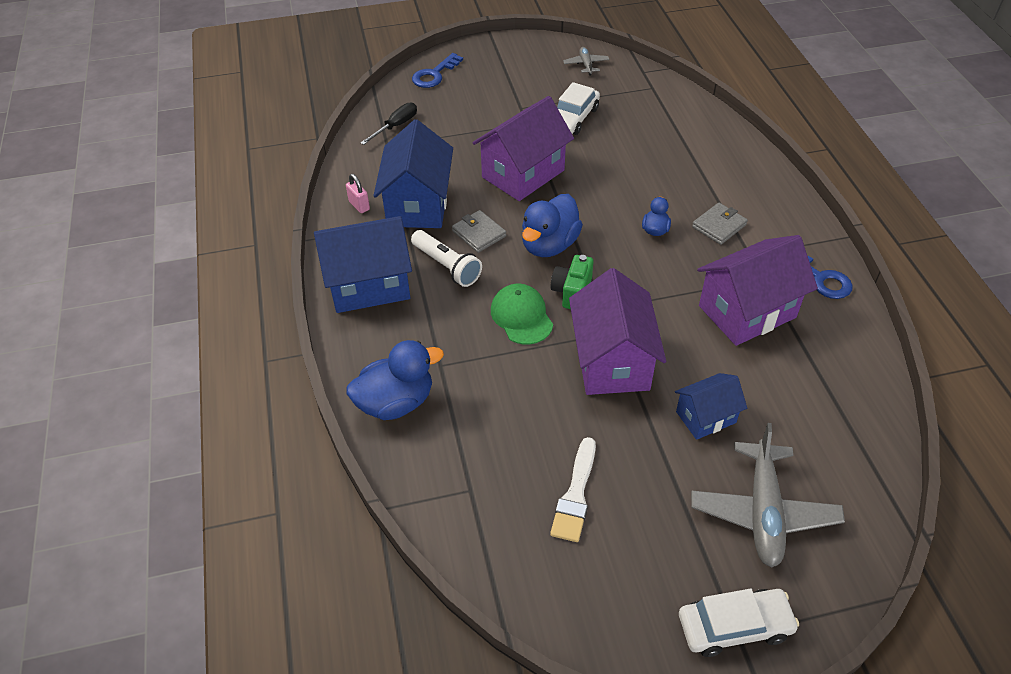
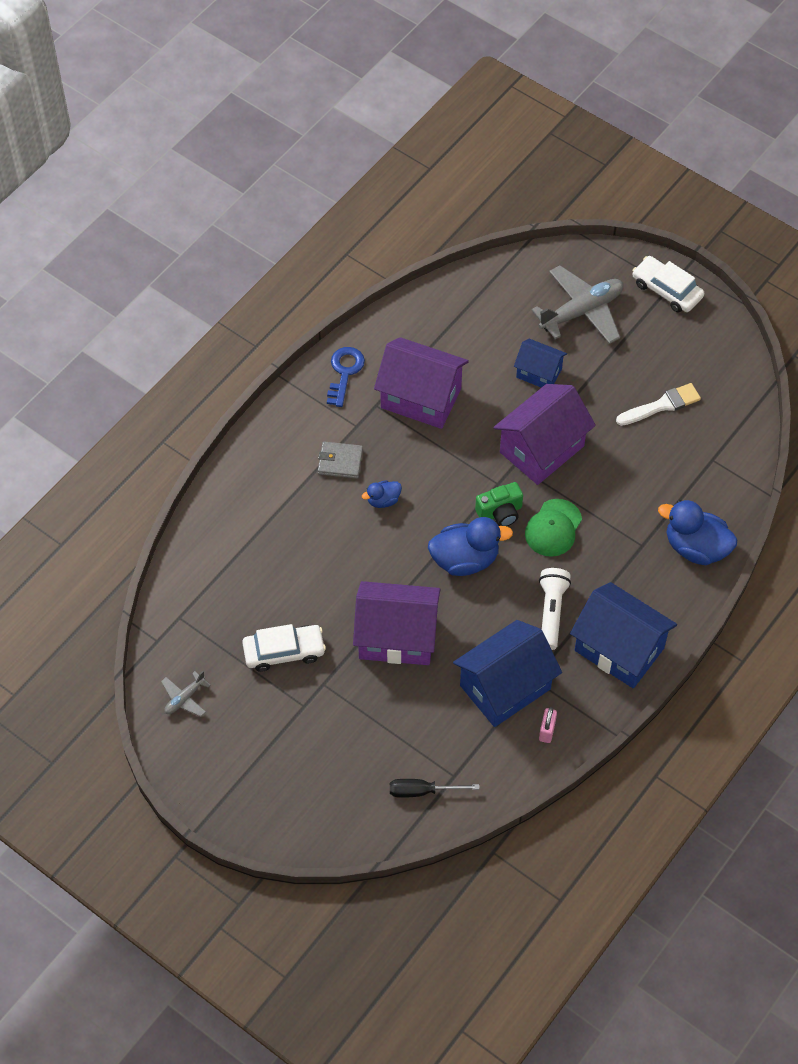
camera: 130 degrees left, 10 degrees up
(434, 74) = (314, 824): blue key -> none
(478, 233) = (497, 617): grey wallet -> none

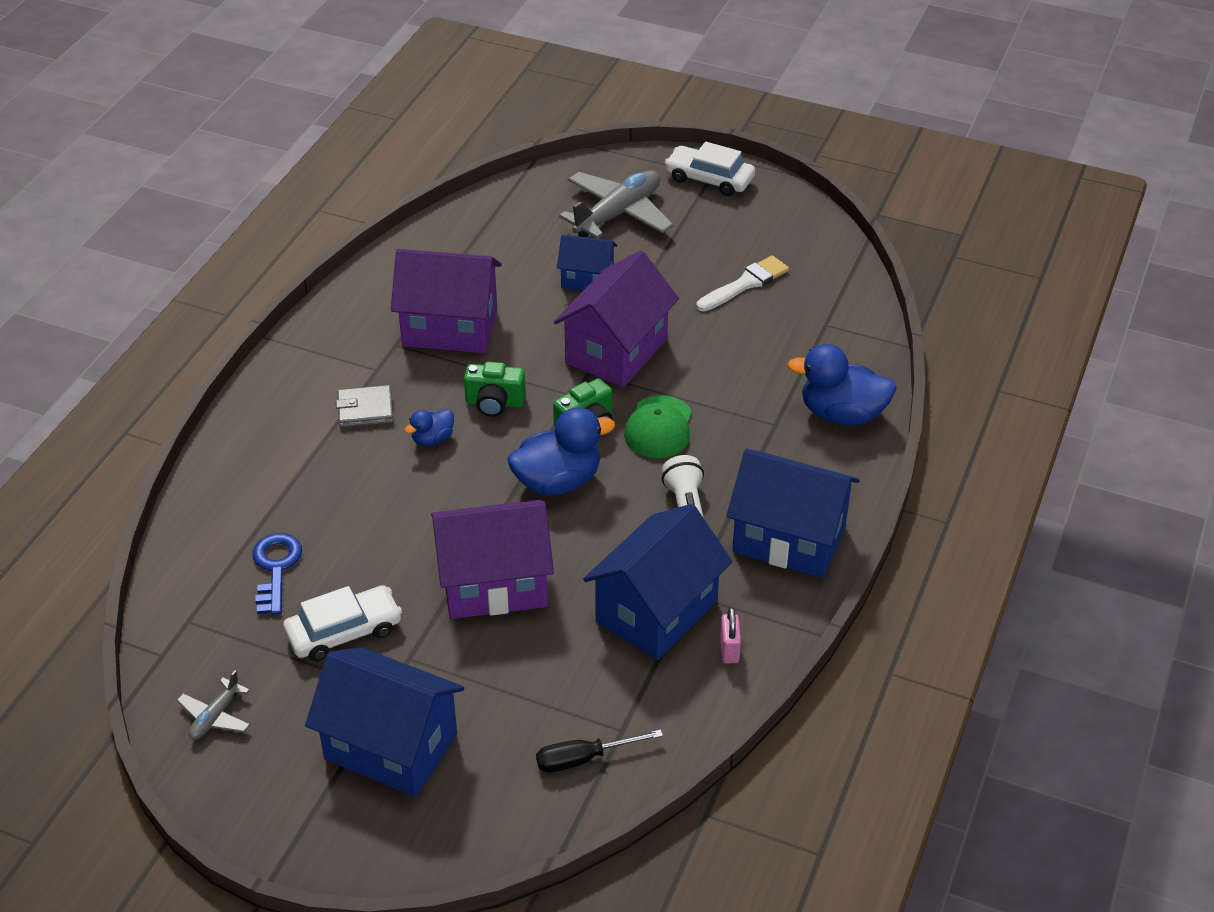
camera: 15 degrees left, 15 degrees down
(296, 750) = (391, 746): none -> blue house
(344, 373) = (346, 319): blue key -> blue key (276, 568)
(437, 477) = (494, 403): none -> green camera

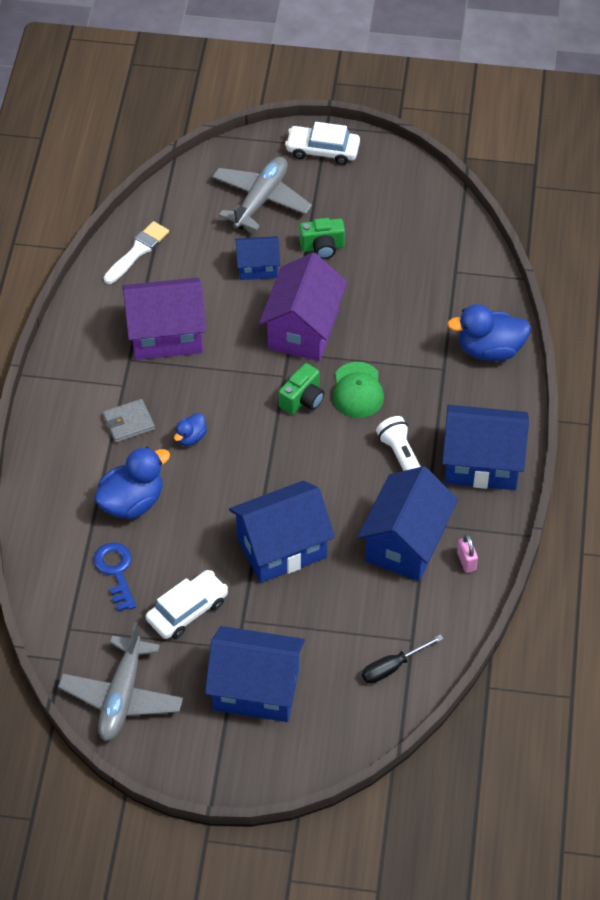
camera: 15 degrees left, 10 degrees up
(215, 716) = (122, 697): grey plane -> grey plane, size x2.05
(494, 403) = (226, 395): green camera -> green camera (322, 247)
(494, 584) = (281, 548): purple house -> blue house
(558, 481) = (298, 453): blue duck -> blue duck (132, 502)
(745, 284) = (382, 246): white brush -> white brush (137, 251)

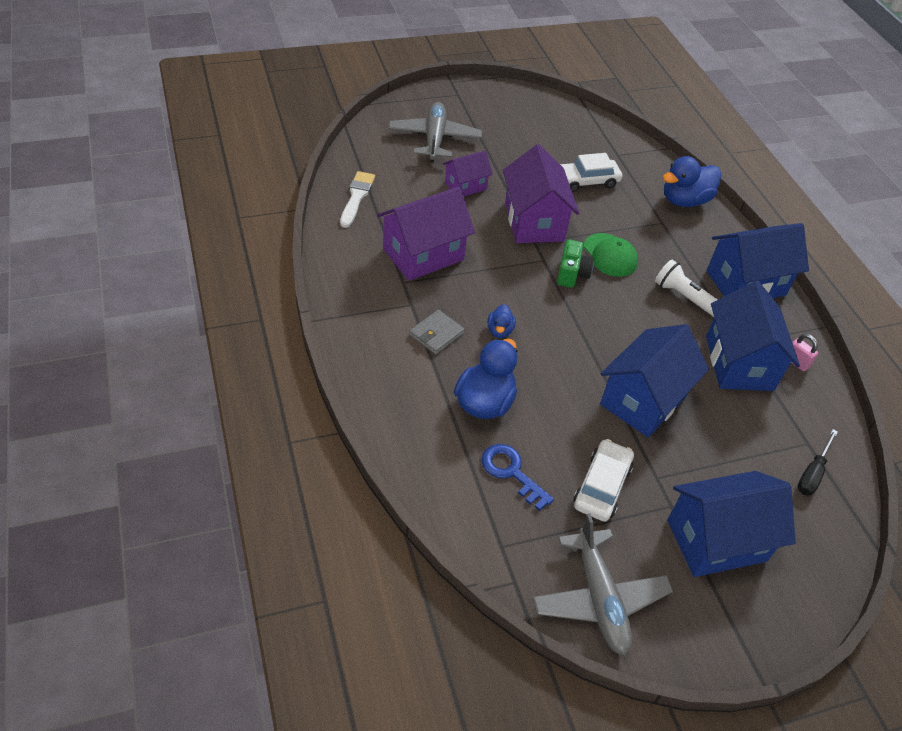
camera: 30 degrees left, 5 degrees down
(258, 267) = (465, 186): blue house -> purple house
(322, 150) = (459, 97): white car -> white car (586, 181)
(322, 247) = (506, 160): green camera -> none

